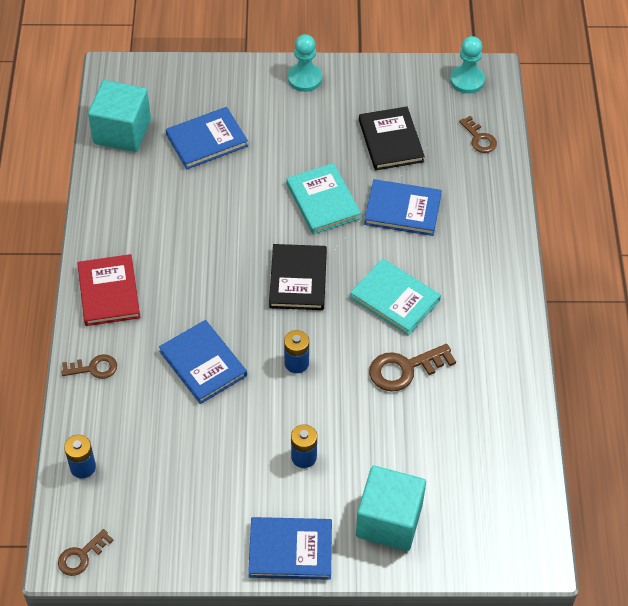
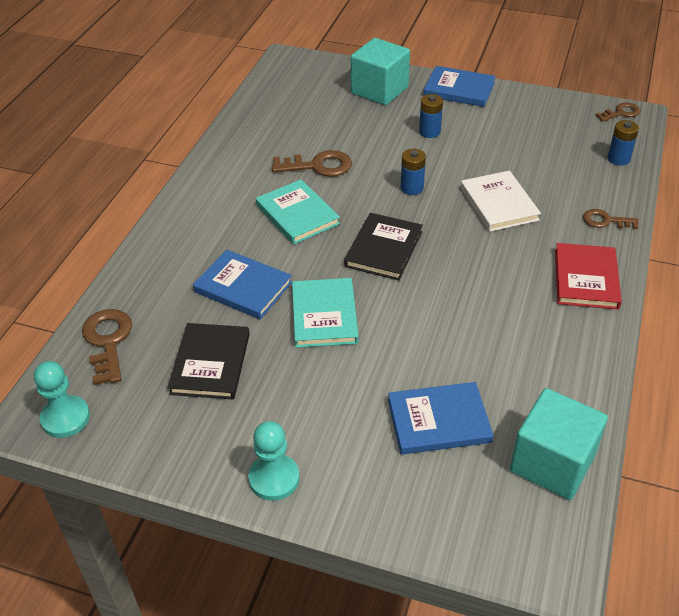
camera: 160 degrees left, 10 degrees down
(203, 363) = (498, 204): blue book -> white book
(479, 138) = (108, 341): brown key -> brown key, size x1.59

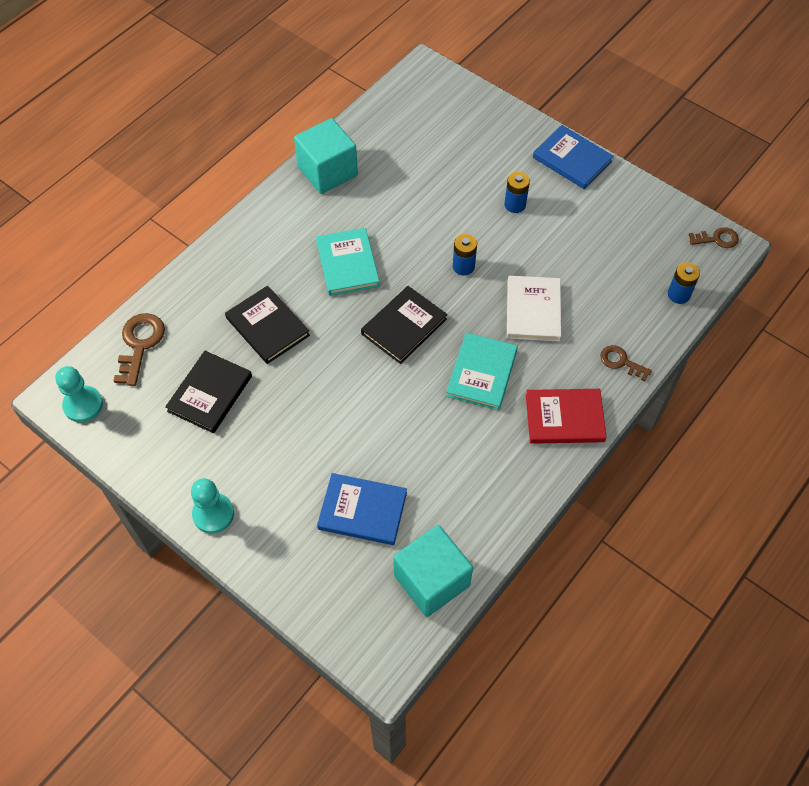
camera: 20 degrees right, 15 degrees up
(243, 287) = (267, 327): blue book -> black book
(318, 166) = (392, 214): brown key -> none
(324, 315) = (321, 378): turquoise book -> turquoise book (482, 373)
(379, 90) = (494, 137): turquoise cube -> turquoise cube (327, 171)
(586, 279) = (564, 418): red book -> red book turned 60 degrees clockwise

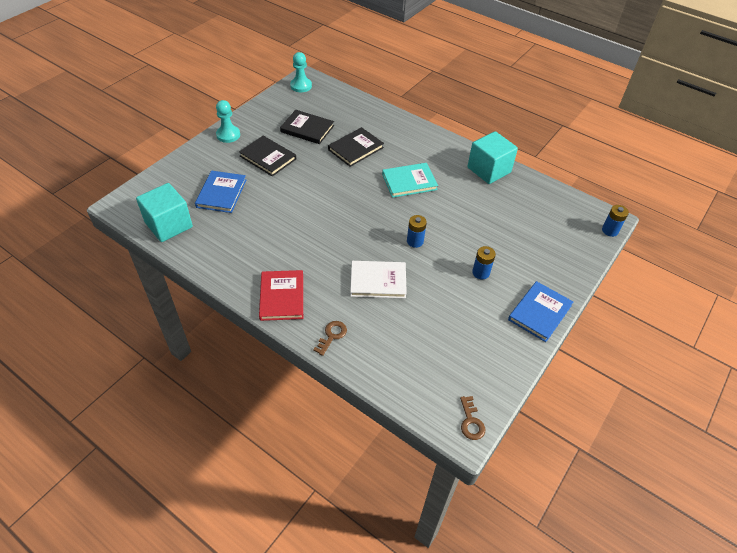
camera: 85 degrees right, 10 degrees down
(140, 344) = (341, 101): brown key -> none
(404, 326) = (359, 210): black book -> black book (268, 157)
(482, 373) = (321, 250): turquoise book -> none
(678, 294) = (402, 383): blue battery -> blue battery (610, 230)

